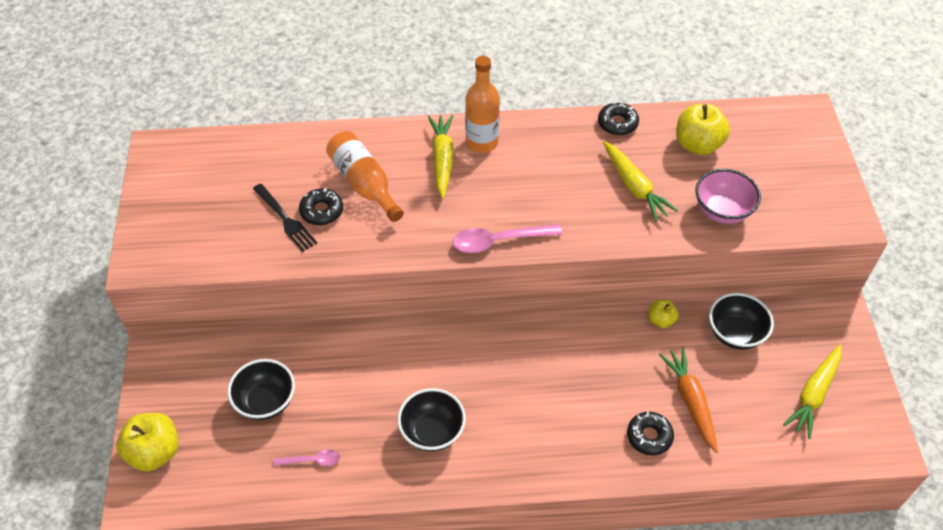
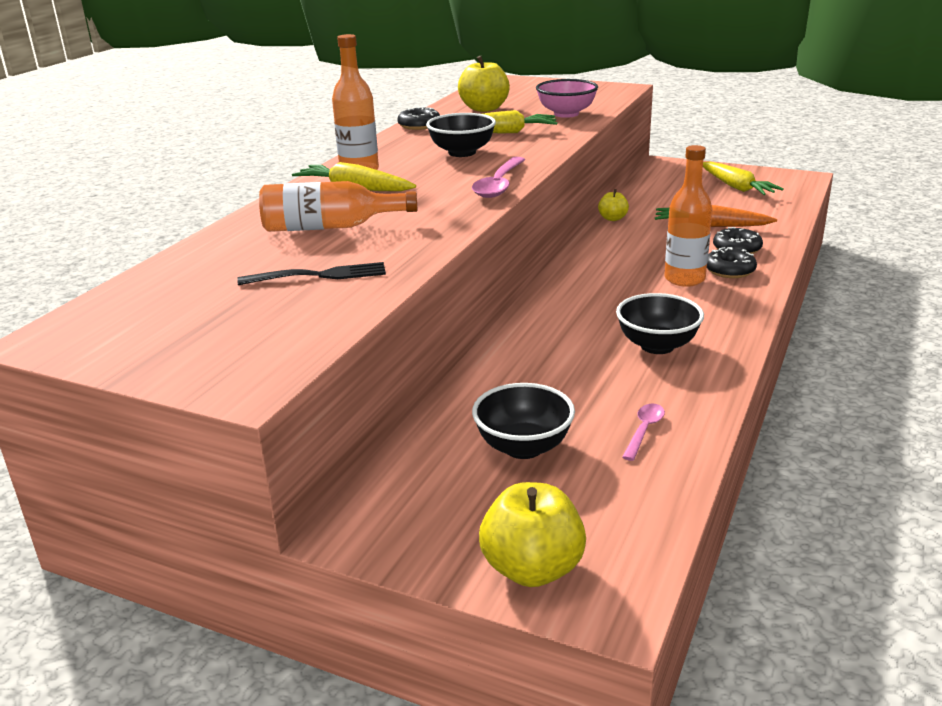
camera: 60 degrees left, 25 degrees down
(321, 211) = (337, 254): black donut -> black donut (729, 270)
(560, 415) = (684, 279): none -> orange bottle
(735, 334) = (653, 197): black bowl -> black bowl (462, 152)

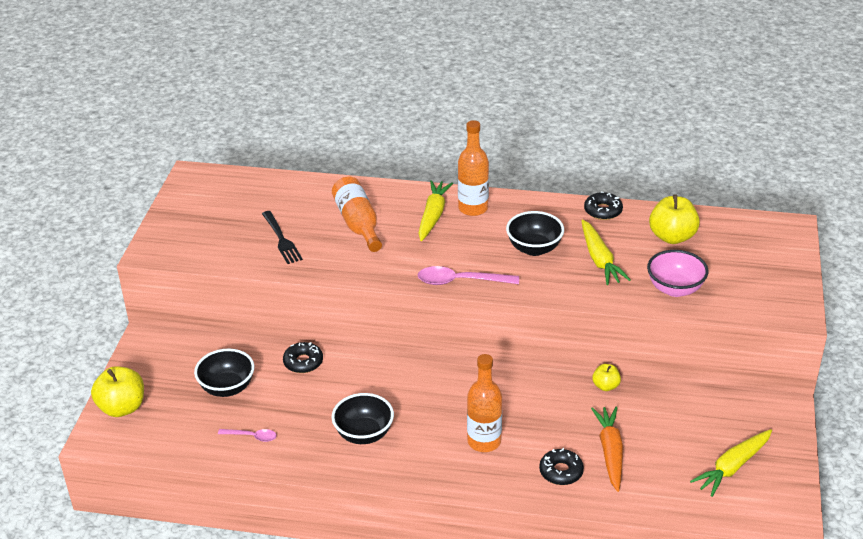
camera: 75 degrees right, 10 degrees up
(729, 270) = (510, 468): black donut -> black donut (303, 362)

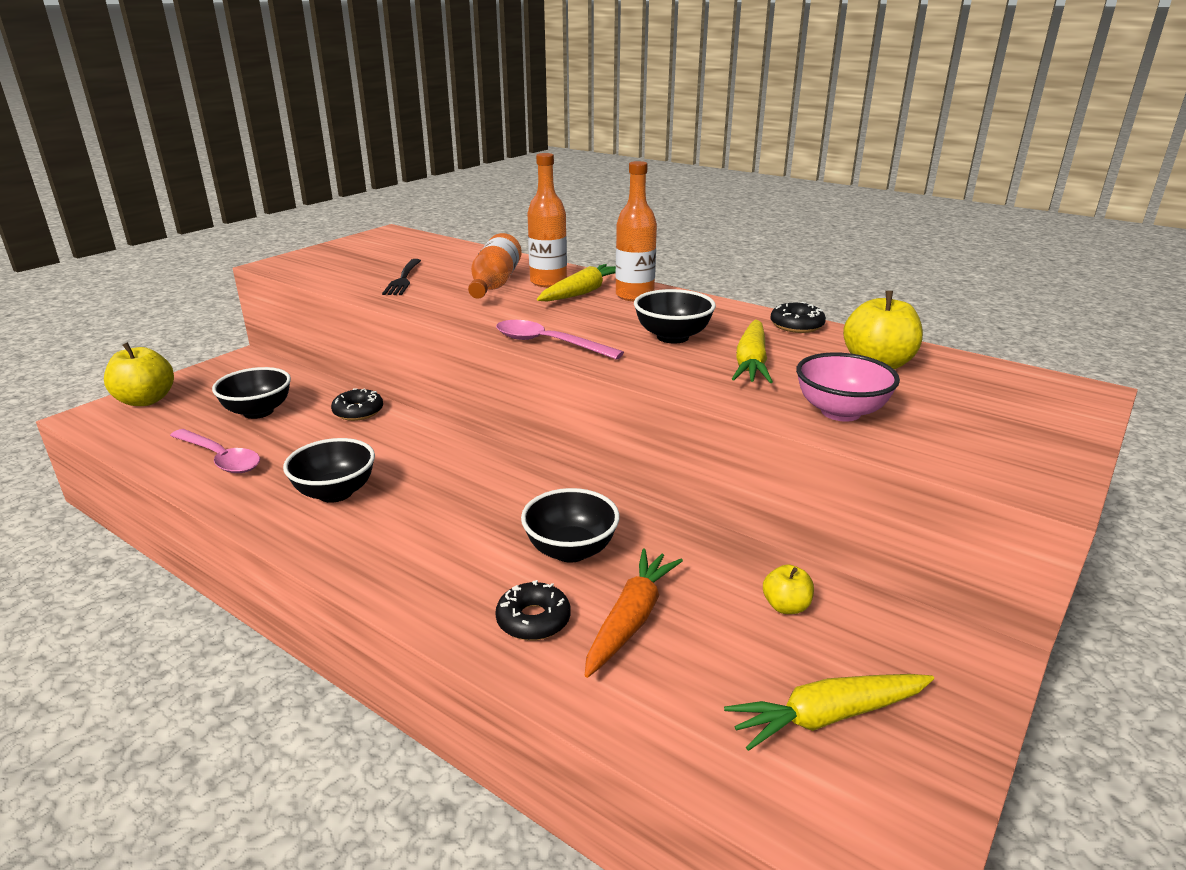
camera: 25 degrees right, 10 degrees down
(252, 436) = (220, 458): pink spoon -> pink spoon, size x1.75
(484, 441) = (466, 546): orange bottle -> orange bottle (548, 282)
(545, 422) = (571, 550): none -> black bowl
(605, 386) = (693, 535): yellow apple -> yellow apple (786, 606)

